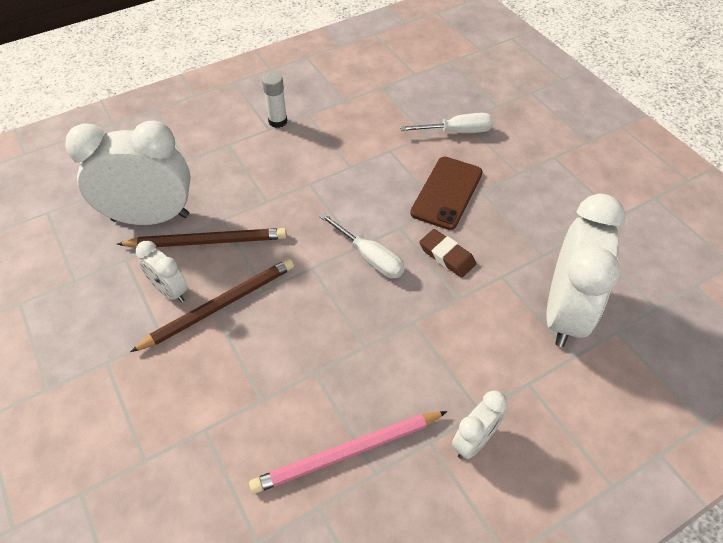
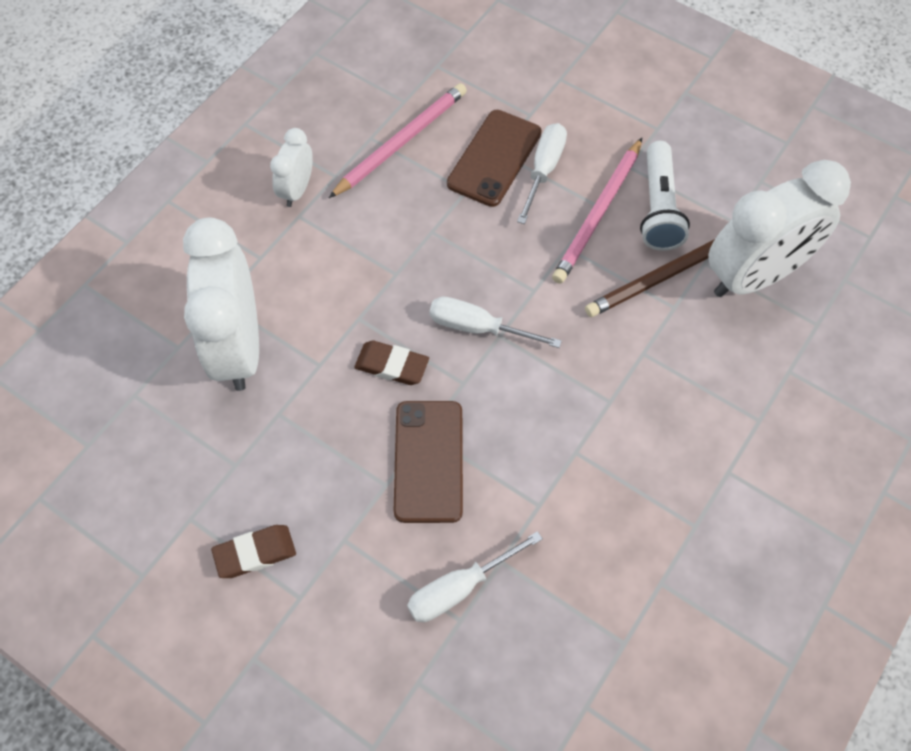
camera: 155 degrees right, 10 degrees up
(170, 291) = (658, 208): white clock -> white flashlight
(220, 305) = (598, 213): brown pencil -> pink pencil
(234, 364) = (543, 170): none -> white screwdriver
(269, 395) = (494, 158): none -> brown phone
(278, 121) = (727, 491): white glue stick -> none
(577, 185) = (255, 553): none -> brown eraser

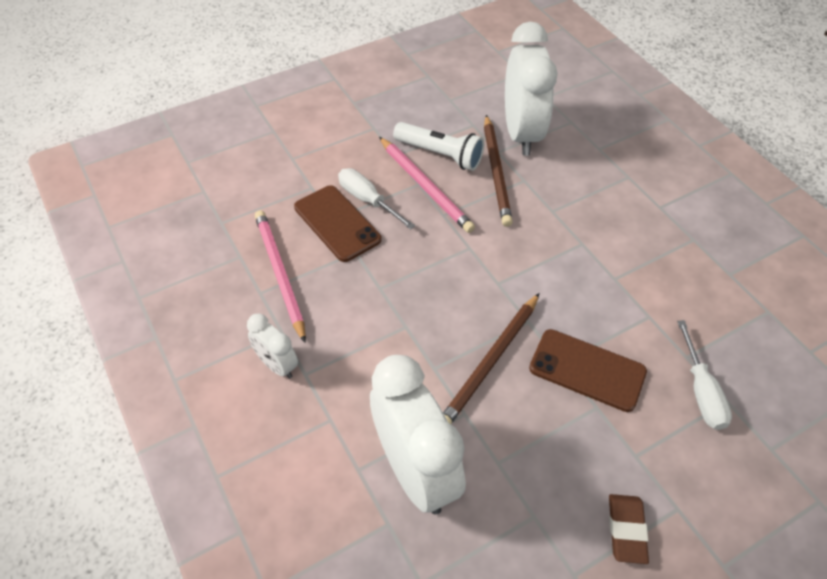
camera: 65 degrees left, 10 degrees down
(238, 347) = (415, 471): white clock -> white clock turned 135 degrees counterclockwise
(392, 365) = (490, 362): brown eraser -> brown pencil
(478, 328) = (484, 293): white screwdriver -> none

